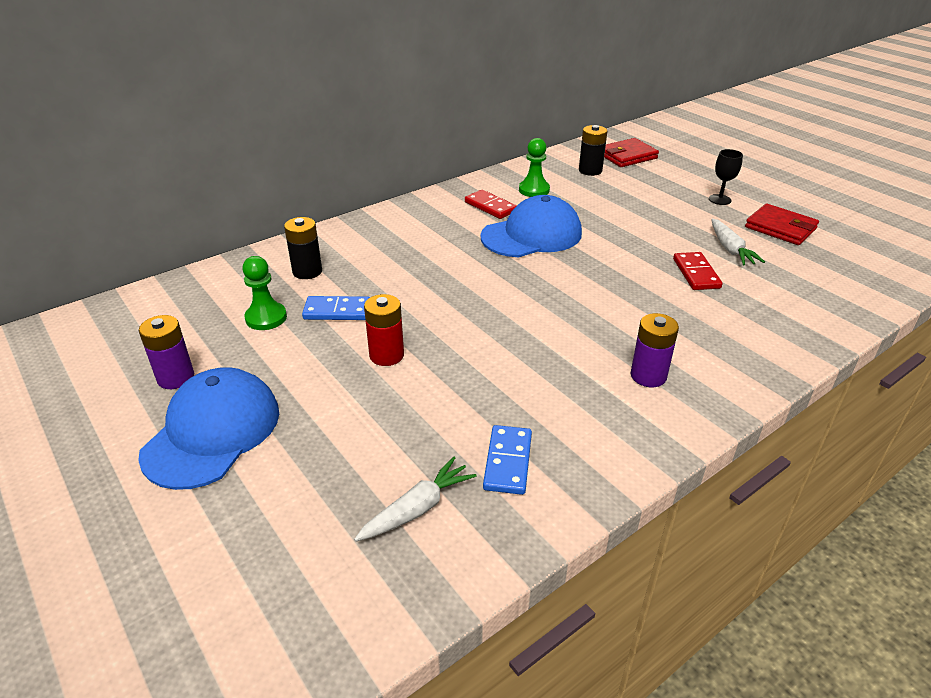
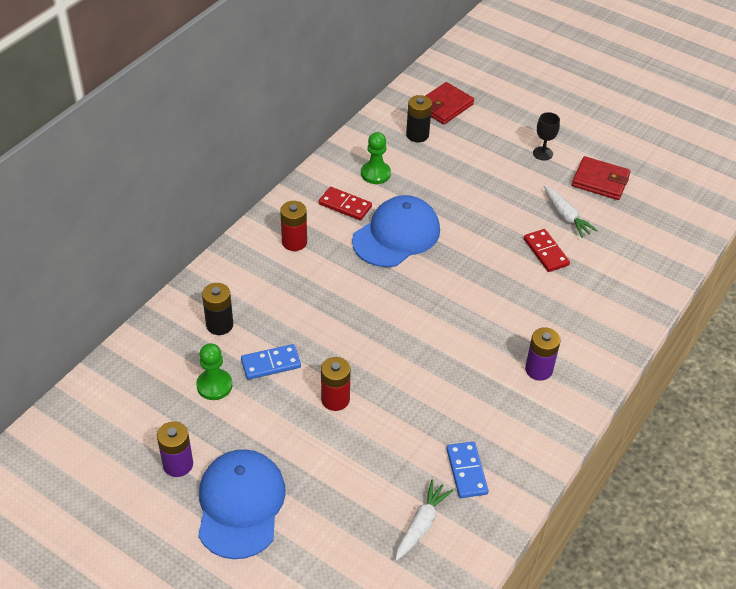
camera: 20 degrees left, 10 degrees up
(423, 224) = (294, 242): none -> red battery

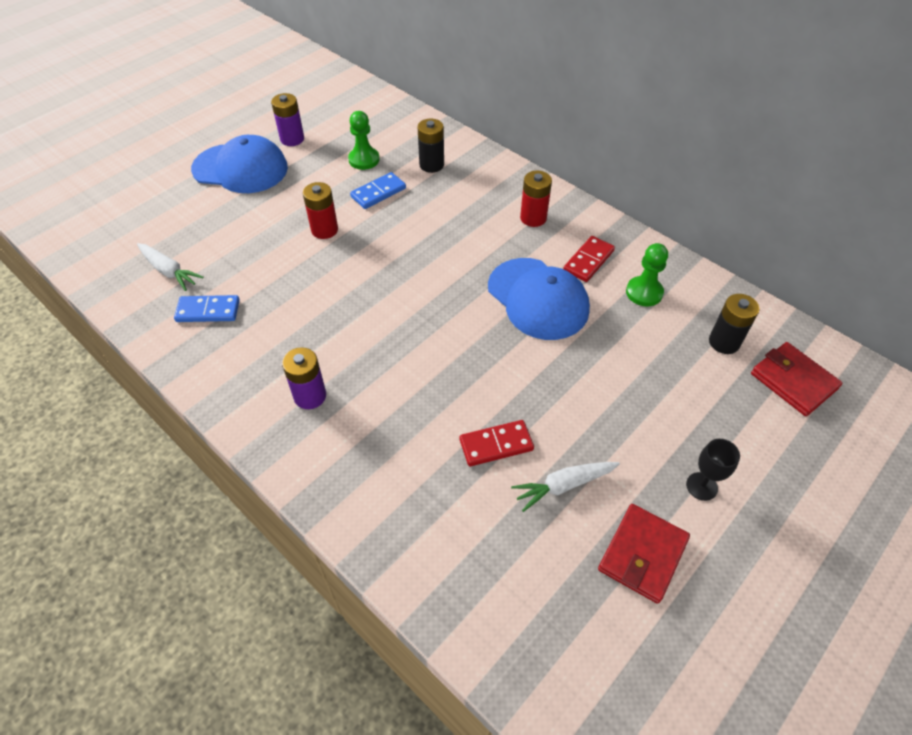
camera: 100 degrees right, 5 degrees up
(271, 363) = (378, 193): blue domino -> blue domino turned 60 degrees clockwise

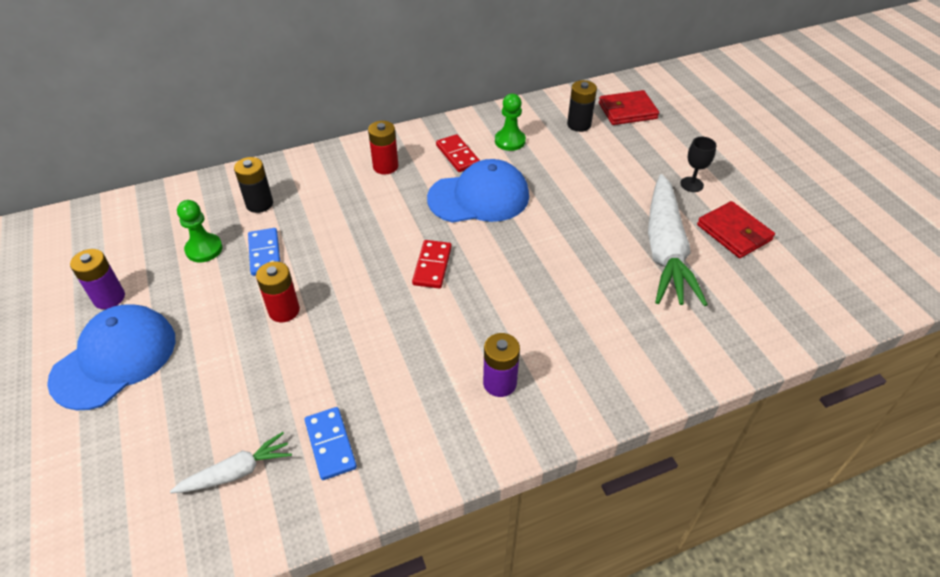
camera: 65 degrees left, 5 degrees down
(208, 311) = (330, 444): blue domino -> blue domino turned 45 degrees counterclockwise
(496, 444) = (612, 274): red domino -> red domino (432, 266)
(564, 485) = (665, 250): white carrot -> white carrot, size x2.00

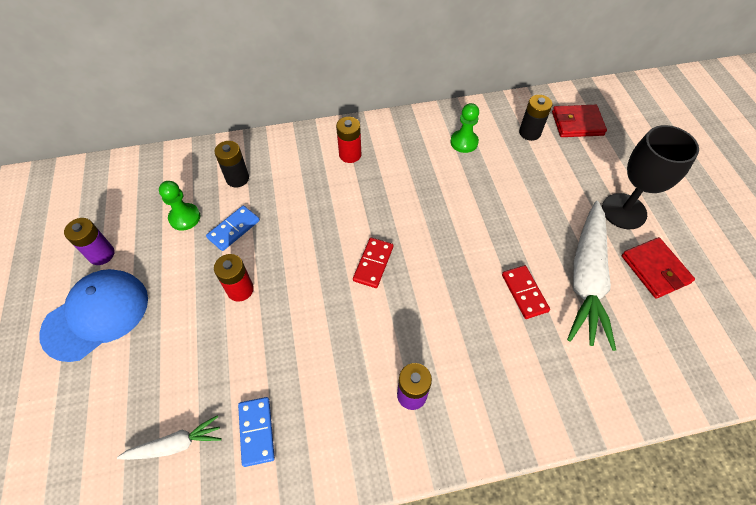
camera: 10 degrees right, 10 degrees up
(265, 253) = (234, 229): blue domino -> blue domino turned 45 degrees clockwise
(458, 155) = (415, 151): red domino -> red domino (524, 293)
(479, 197) = (426, 198): blue cap -> none
(691, 184) = (624, 211): black goblet -> black goblet, size x2.07

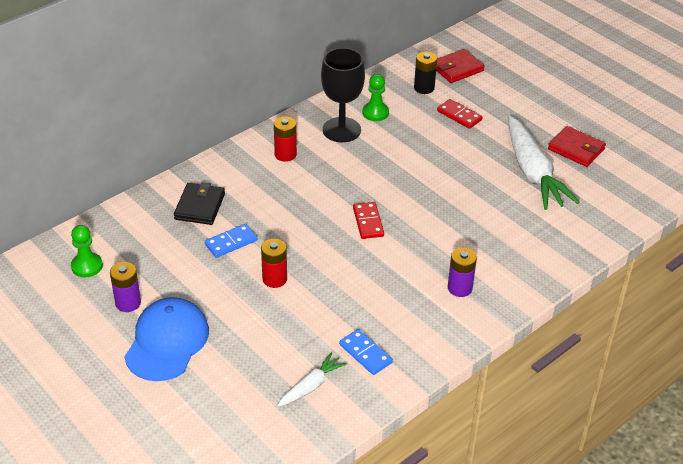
camera: 30 degrees left, 15 degrees down
(185, 217) = (178, 250): green pawn -> green pawn (87, 266)
(234, 229) = (231, 242): blue domino -> blue domino turned 45 degrees clockwise
(237, 178) = (200, 206): black battery -> black wallet
(524, 293) = (495, 198): red domino -> red domino (459, 115)
(624, 211) = (531, 119): black goblet -> black goblet (341, 130)

